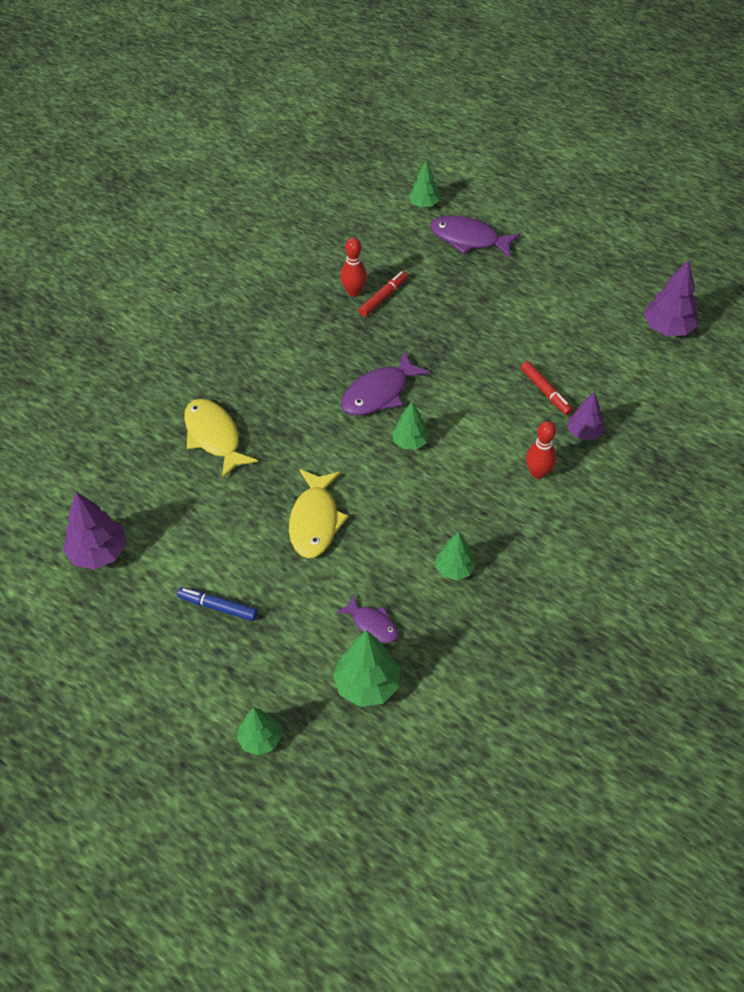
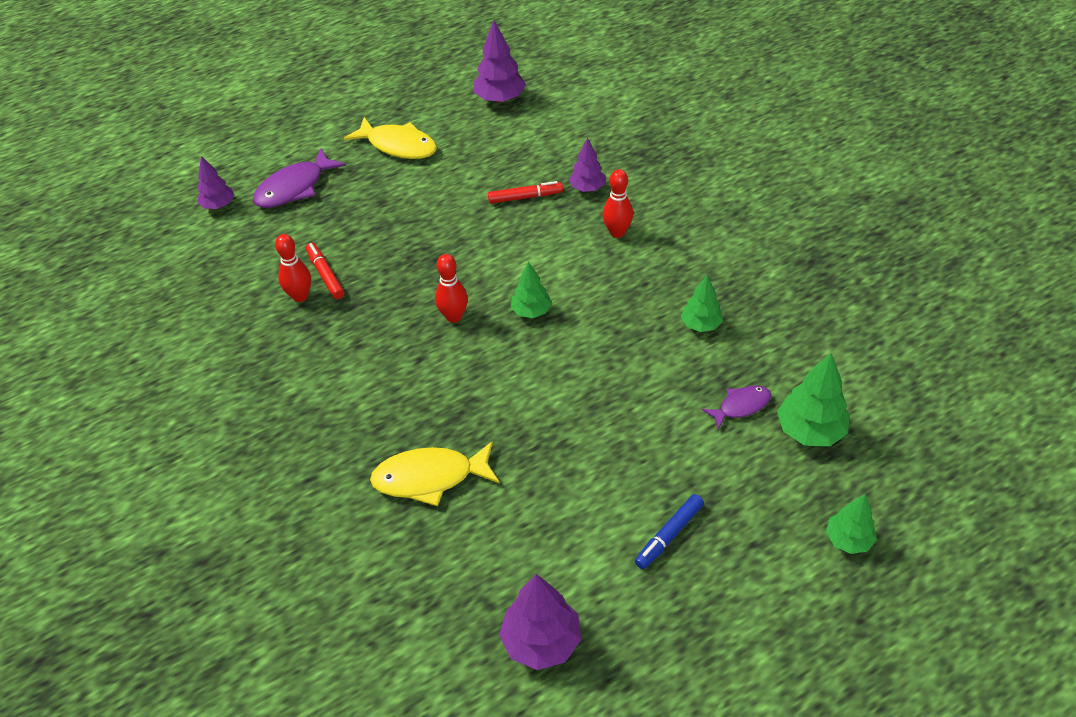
camera: 65 degrees left, 5 degrees down
(315, 521) = (593, 417): yellow fish -> yellow fish (398, 145)
(379, 393) = (454, 316): purple fish -> red bowling pin
(423, 204) = (218, 205): green tree -> purple tree

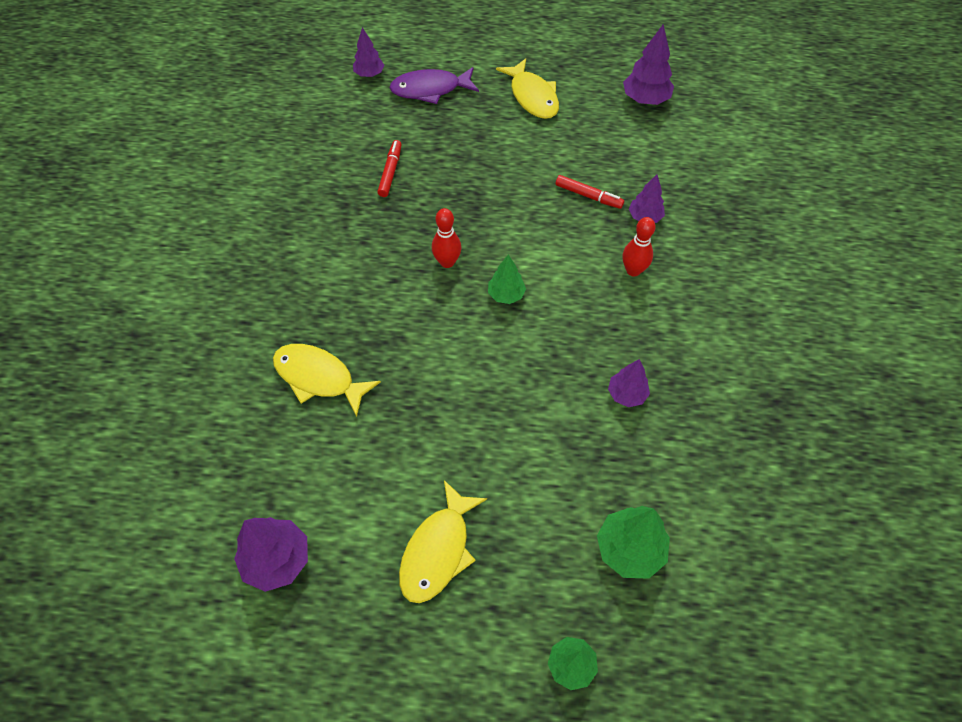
camera: 35 degrees right, 10 degrees up
(300, 296) = (360, 178): red bowling pin -> none
(669, 535) = (438, 550): blue marker -> yellow fish
(701, 325) = (626, 394): green tree -> purple tree
(741, 406) = (593, 486): purple fish -> none

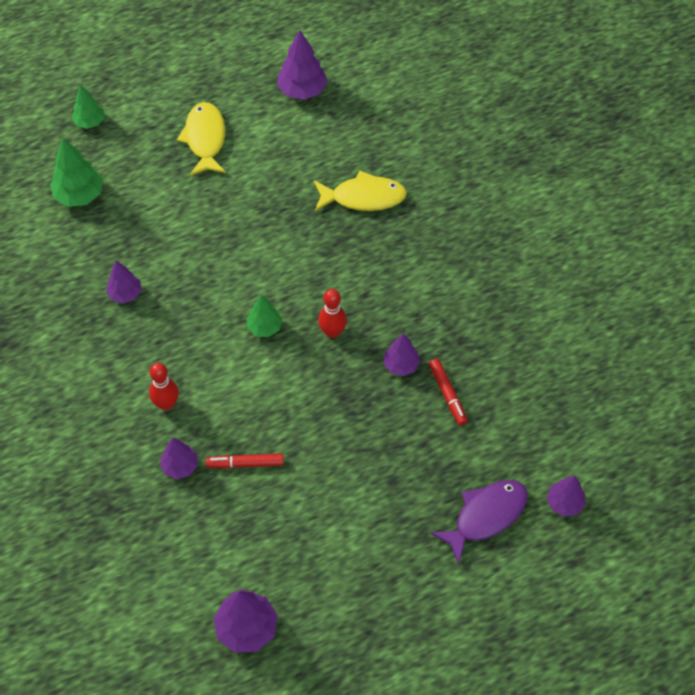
camera: 150 degrees right, 0 degrees up
(409, 209) = (401, 365): none -> purple tree
(532, 96) = (372, 565): yellow fish -> none

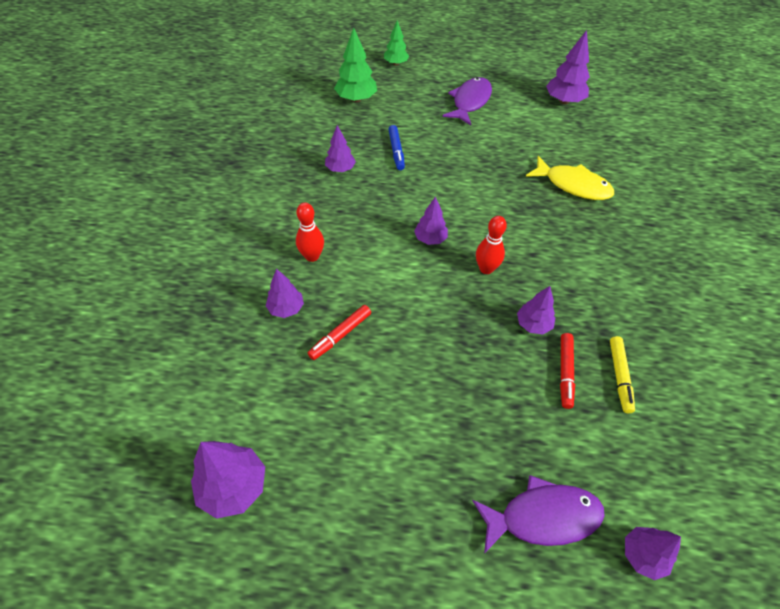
camera: 30 degrees right, 5 degrees down
(168, 243) = (396, 151): none -> blue marker
(205, 139) = (470, 102): yellow fish -> purple fish
(245, 464) = (340, 335): red marker -> red marker turned 75 degrees counterclockwise
(264, 327) = (430, 239): green tree -> purple tree
(491, 374) = (619, 376): none -> yellow marker

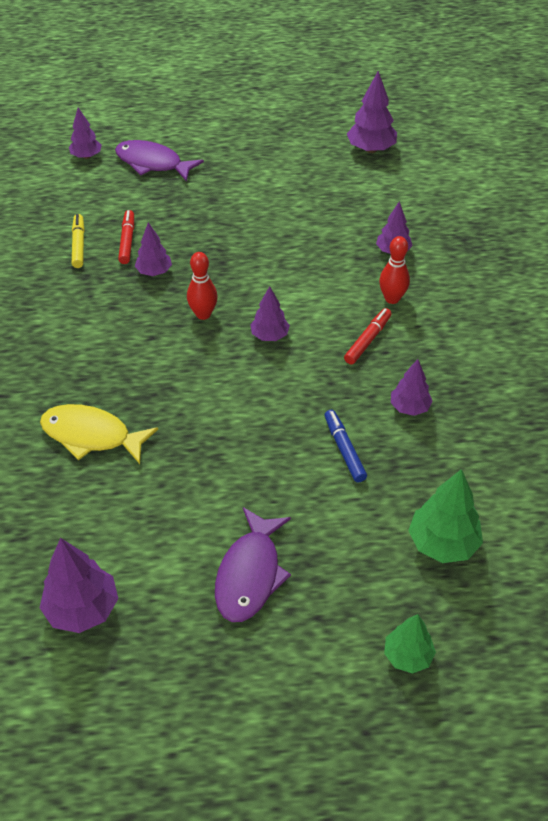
camera: 170 degrees right, 5 degrees down
(340, 335) = (333, 239): red marker -> red marker (367, 340)
(543, 517) = (153, 163): purple fish -> purple fish turned 45 degrees clockwise

